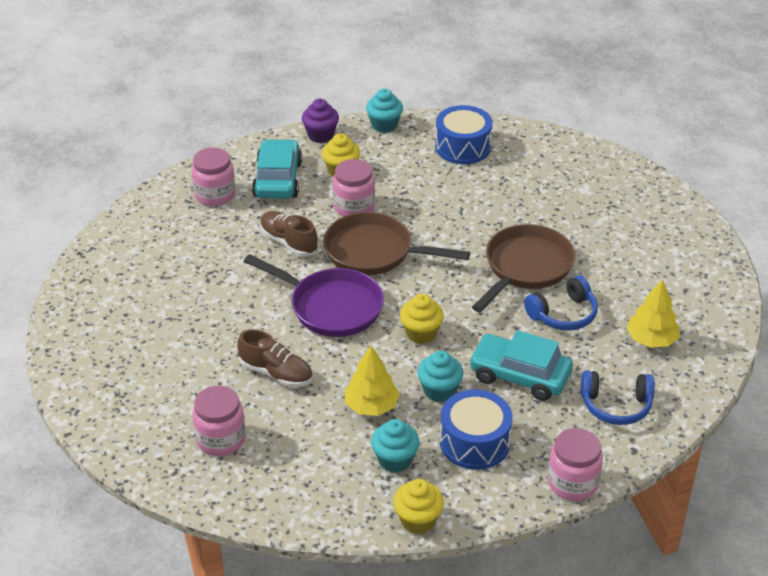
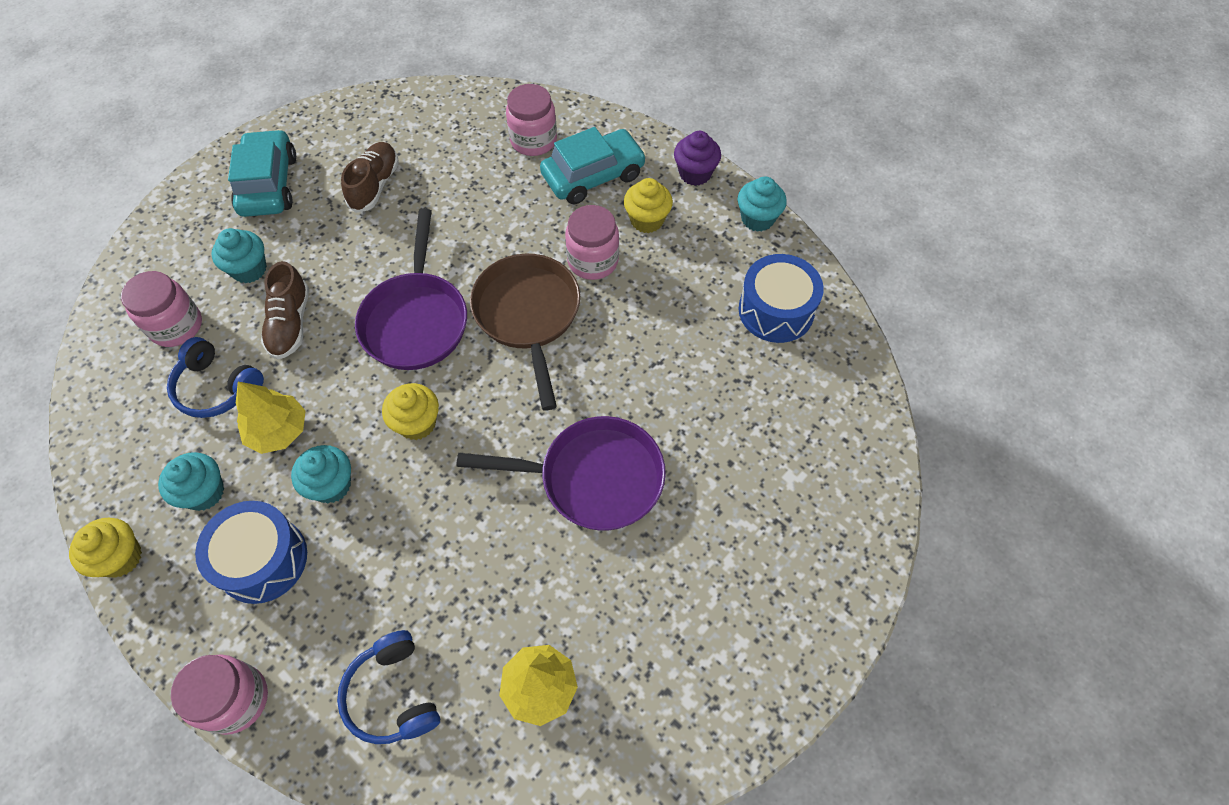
camera: 60 degrees right, 20 degrees up
(200, 382) = (249, 269): none -> turquoise cupcake
(288, 242) = (497, 234): brown shoe -> brown shoe (375, 185)
(519, 375) = (395, 558): turquoise car -> turquoise car (268, 184)
(525, 268) = (593, 478): brown pan -> purple pan
(563, 314) = (531, 558): blue headphones -> blue headphones (217, 387)

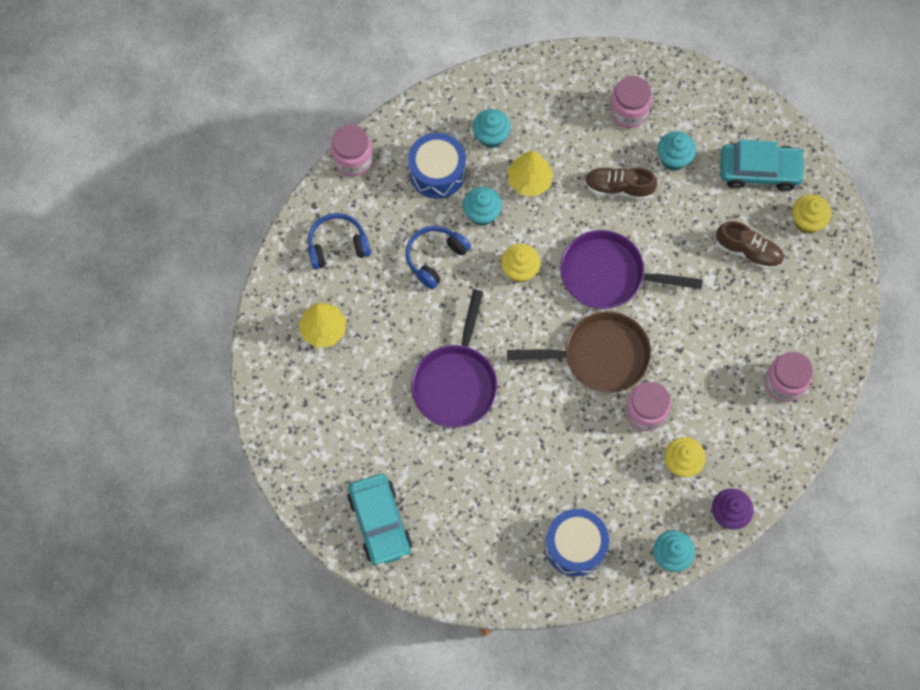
camera: 100 degrees right, 10 degrees up
(121, 557) = (454, 91): yellow cupcake -> yellow cupcake (807, 221)
(217, 387) = (571, 141): blue headphones -> blue headphones (435, 258)
(593, 176) = (736, 427): turquoise car -> turquoise car (380, 522)

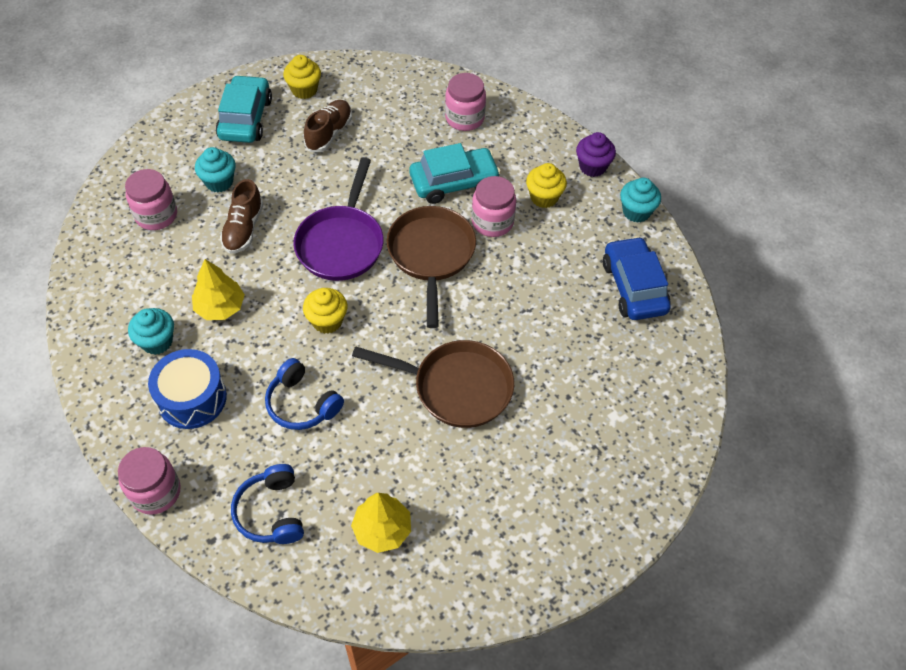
camera: 90 degrees left, 15 degrees down
(380, 522) = (623, 470): turquoise car -> turquoise car (454, 182)
(456, 382) = (456, 387): purple pan -> brown pan
(482, 213) = (253, 354): turquoise cupcake -> none
(575, 546) = (634, 287): blue drum -> blue car

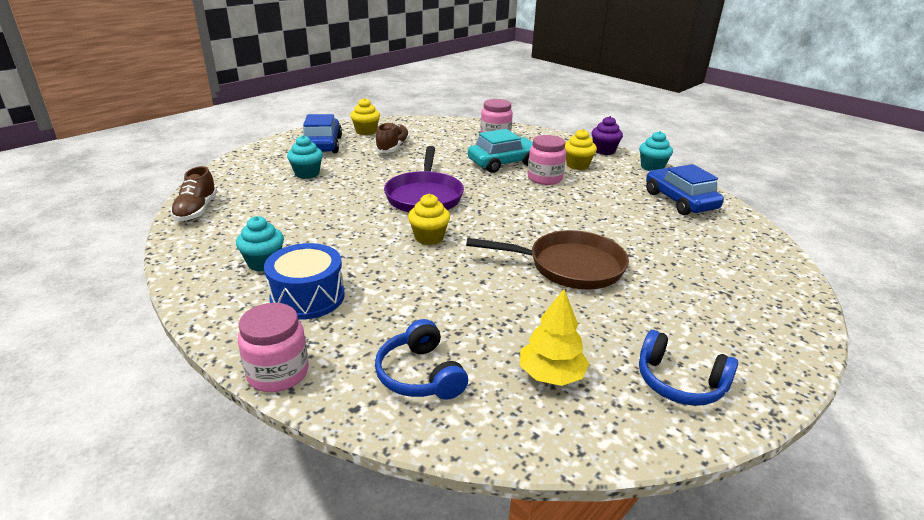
camera: 10 degrees left, 25 degrees down
(156, 215) = (253, 193): pink jar -> none
(220, 307) = (324, 237): yellow tree -> none
(243, 229) = (335, 194): brown shoe -> brown shoe (196, 210)
(245, 118) = (322, 145): turquoise car -> blue car
(302, 404) = (424, 290): blue headphones -> blue headphones (679, 382)
(431, 255) = (504, 197): brown pan -> none

